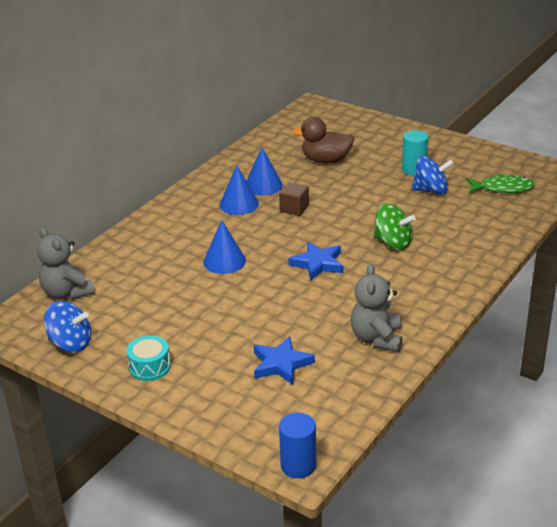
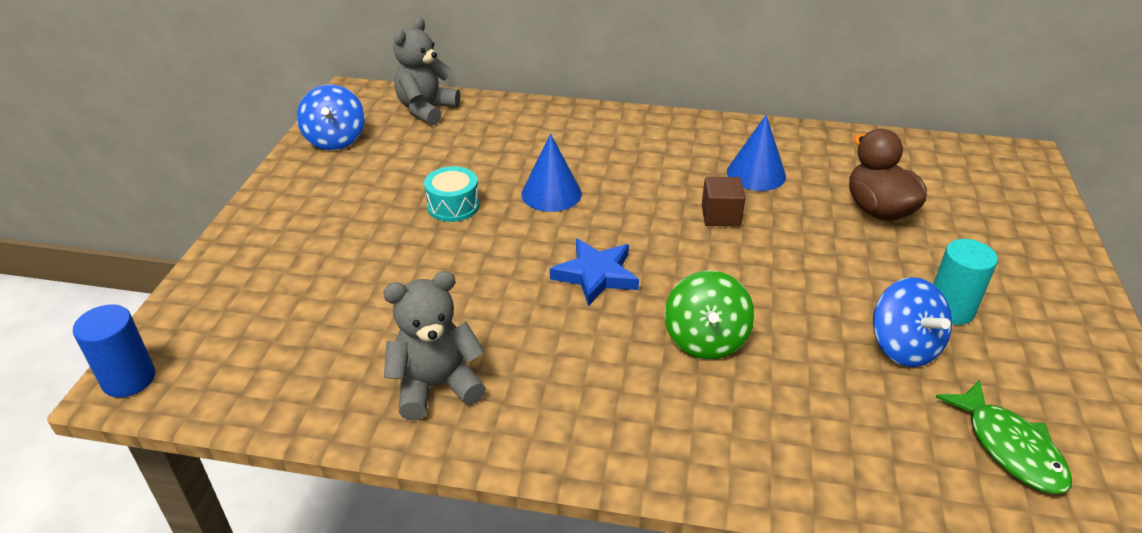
camera: 65 degrees right, 5 degrees up
(149, 367) = (308, 202): turquoise drum -> turquoise drum (453, 206)
(239, 204) = (692, 167): blue cone -> none
(281, 364) = (343, 304): blue star -> none

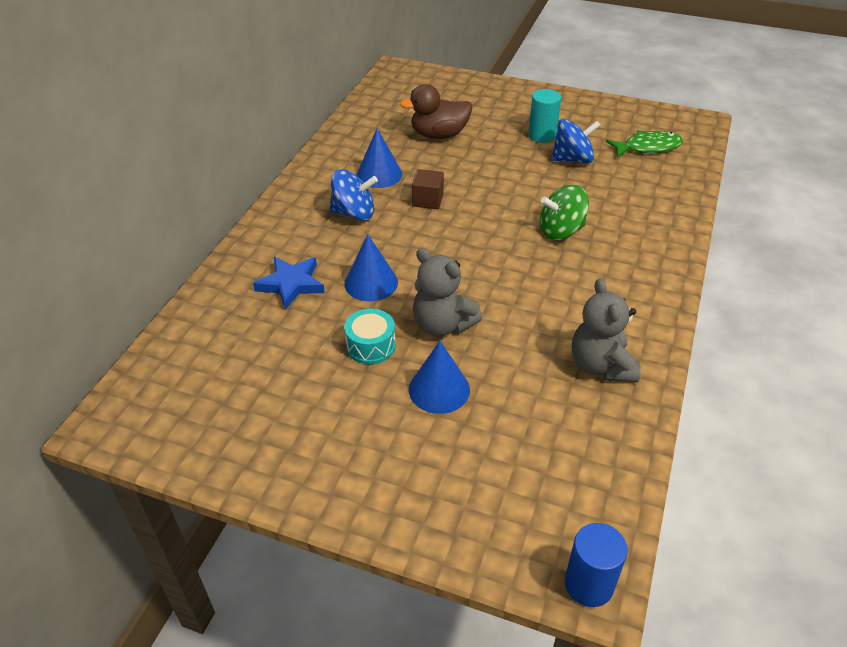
camera: 80 degrees left, 5 degrees up
(335, 140) = (209, 439): blue spinning top -> blue spinning top (354, 213)
(393, 257) = (439, 389): none -> blue cone
(426, 110) = (180, 359): grey teddy bear -> grey teddy bear (442, 325)
(596, 275) = (486, 270): blue star -> blue star (291, 284)
(705, 340) = (561, 231): green spinning top -> green spinning top turned 150 degrees clockwise

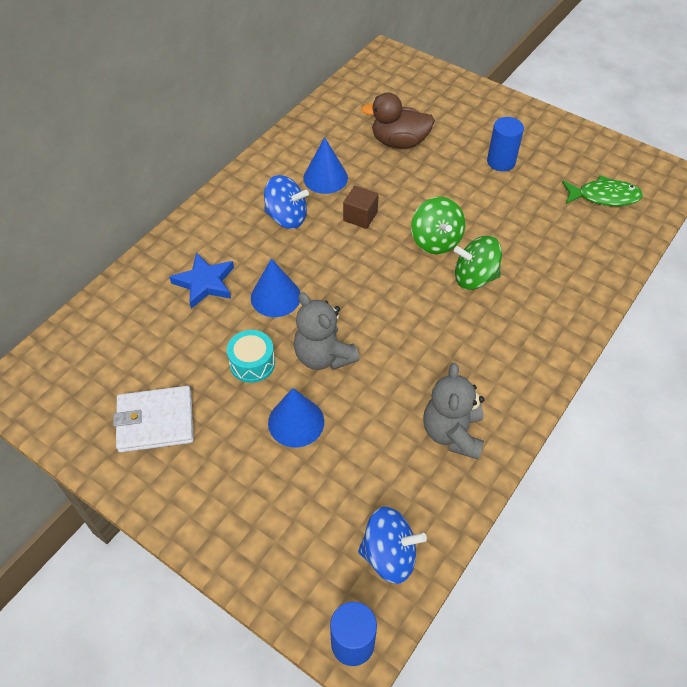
camera: 15 degrees right, 10 degrees up
(286, 421) = (155, 421): none -> white wallet
(510, 207) = (436, 241): none -> green spinning top
(542, 135) = (501, 162): turquoise cylinder -> blue cylinder
(572, 159) = (520, 196): blue spinning top -> blue spinning top (389, 555)

